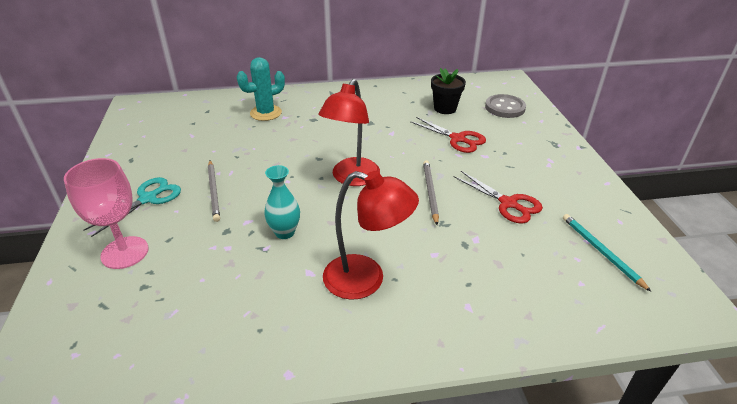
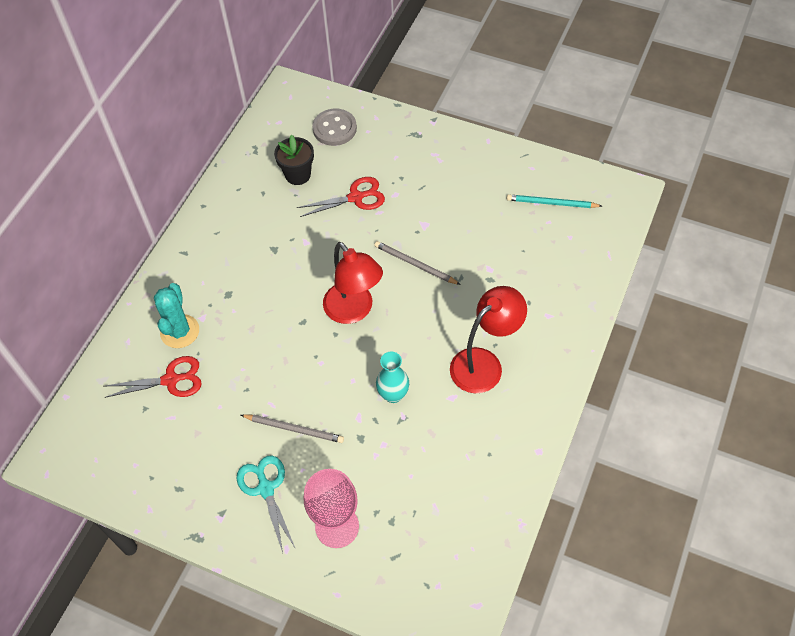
camera: 55 degrees left, 20 degrees up
(508, 203) = (466, 221): red scissors -> red scissors (171, 380)

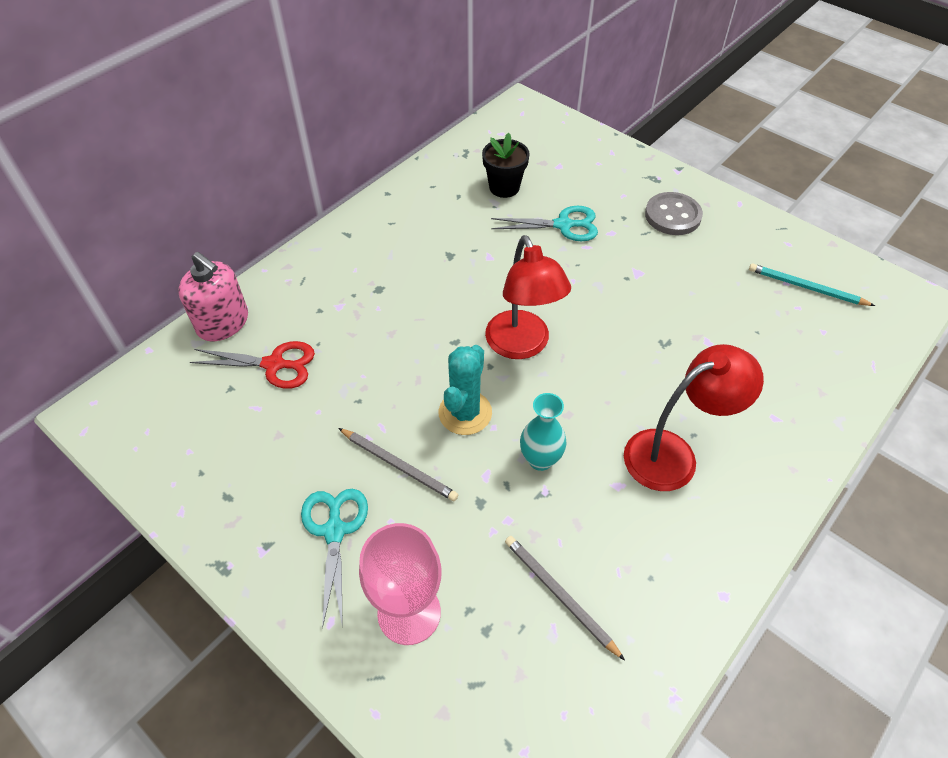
camera: 15 degrees right, 5 degrees down
(115, 357) = (223, 323): none -> pink soap dispenser
(180, 331) = (307, 314): turquoise cactus -> turquoise cactus (465, 413)
(334, 128) = (561, 152): grey button -> grey button (672, 215)
(356, 197) = (563, 225): red scissors -> turquoise scissors
(415, 264) = (614, 313): grey pencil -> grey pencil (559, 595)

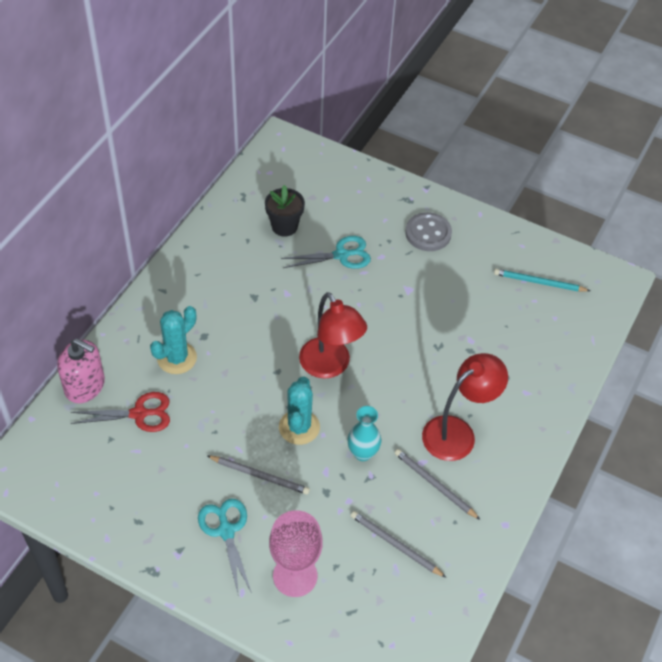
camera: 15 degrees left, 0 degrees up
(339, 308) = (177, 358): none -> turquoise cactus
(630, 519) = (434, 484): none -> grey pencil

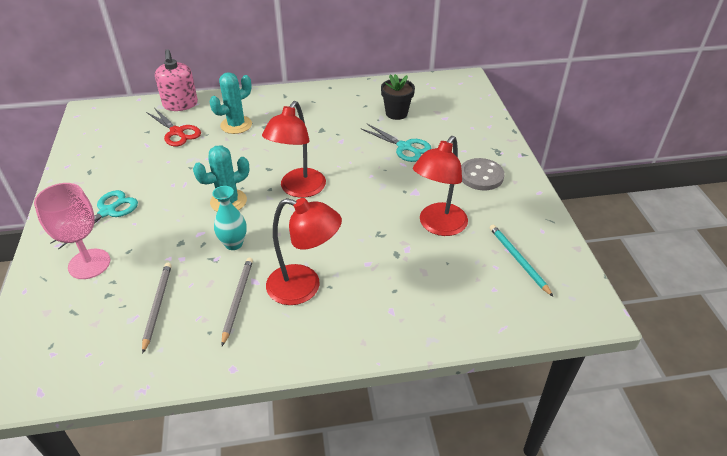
camera: 55 degrees right, 10 degrees down
(177, 358) = (236, 125): turquoise cactus -> turquoise cactus turned 45 degrees counterclockwise
(260, 476) = (169, 204): grey pencil -> none
(462, 303) = (438, 226): none -> red lamp

